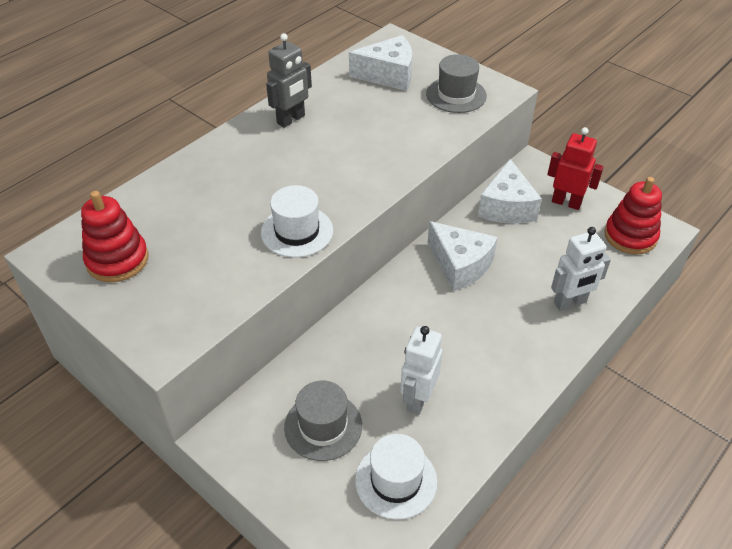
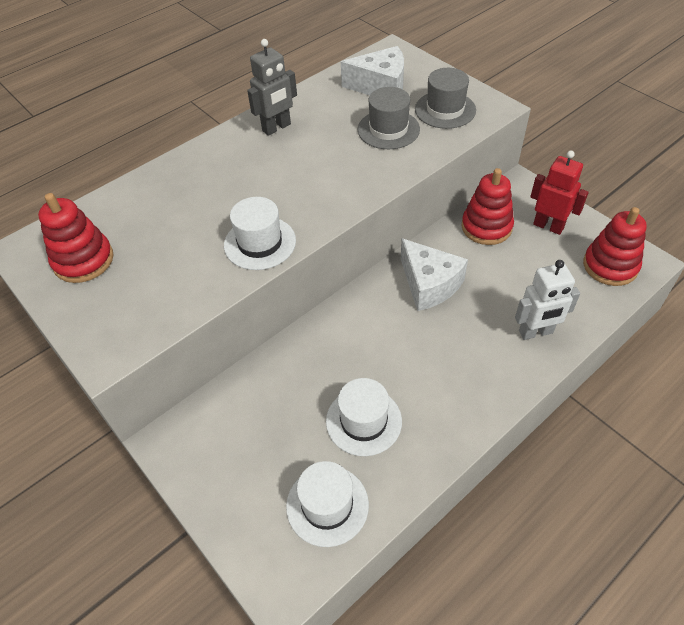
camera: 10 degrees right, 5 degrees up
(323, 426) = (265, 440): grey hat -> grey hat (388, 129)
(418, 399) = (363, 421): white robot -> white hat
(507, 207) = (486, 227): white cheese -> red stacking toy

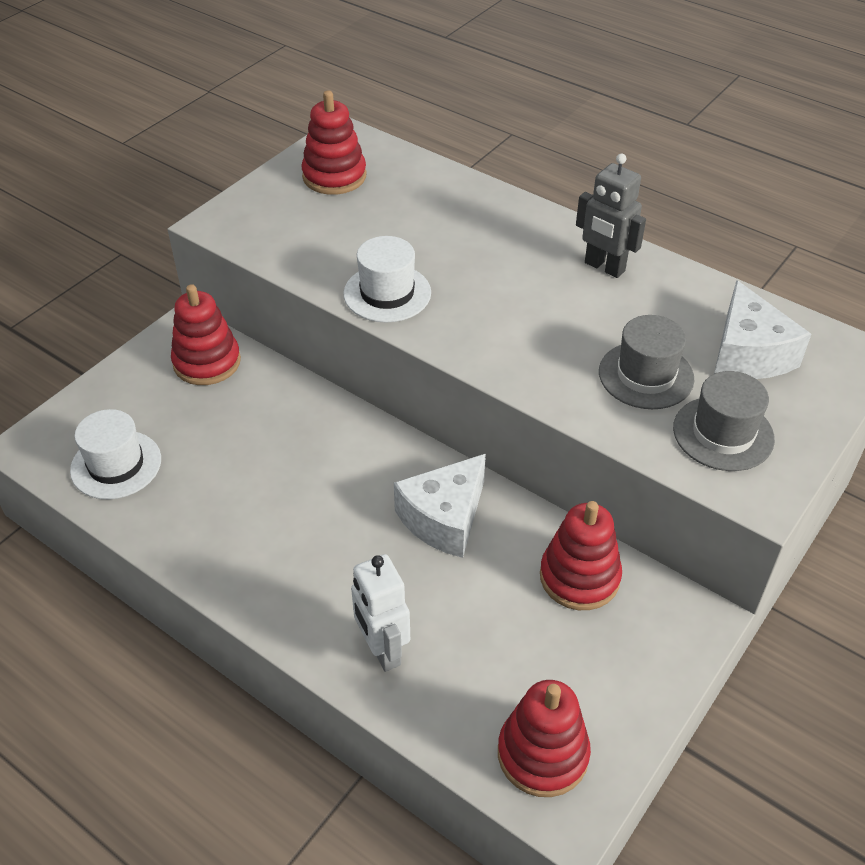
camera: 75 degrees right, 5 degrees down
(219, 424) = (207, 362): none -> red stacking toy
(363, 421) = (220, 479): white hat -> none
(548, 226) = (609, 662): red robot -> none

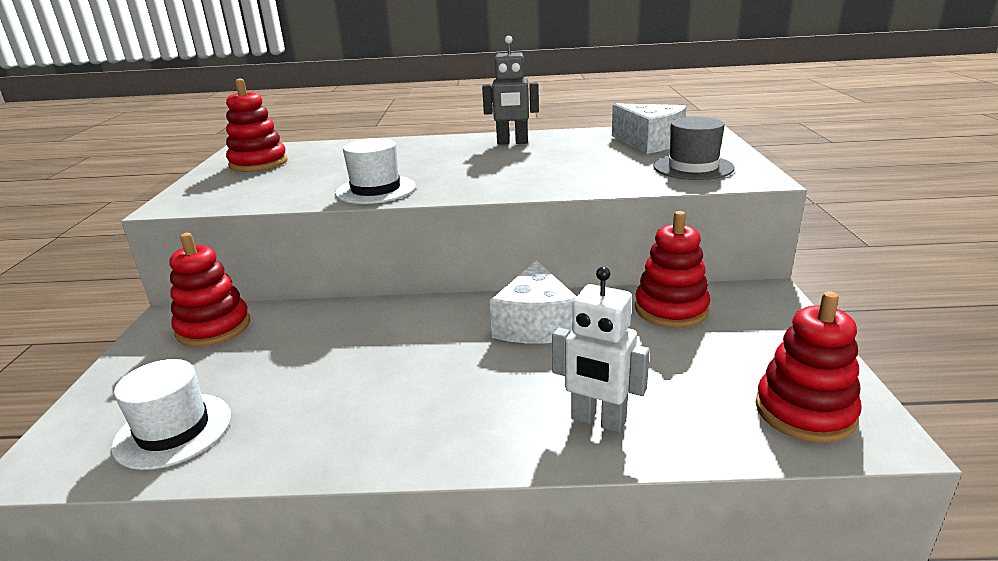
camera: 35 degrees left, 20 degrees down
(646, 375) = (609, 164): grey hat -> none

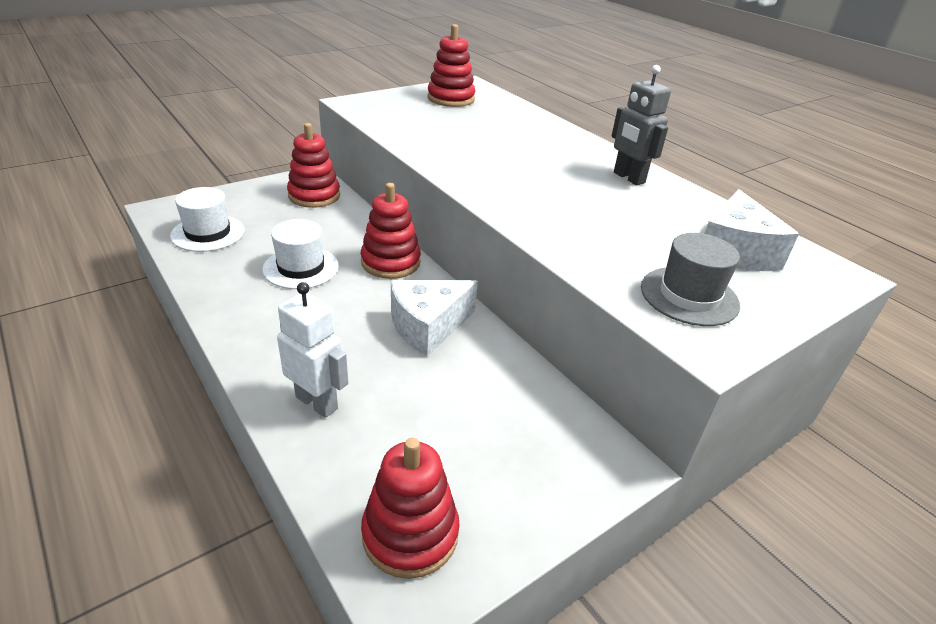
camera: 50 degrees right, 10 degrees up
(376, 190) = (447, 156): white hat -> white hat (301, 268)
(598, 421) = (317, 402): white robot -> white robot turned 135 degrees clockwise
(671, 309) = (522, 398): red stacking toy -> red stacking toy (390, 262)

